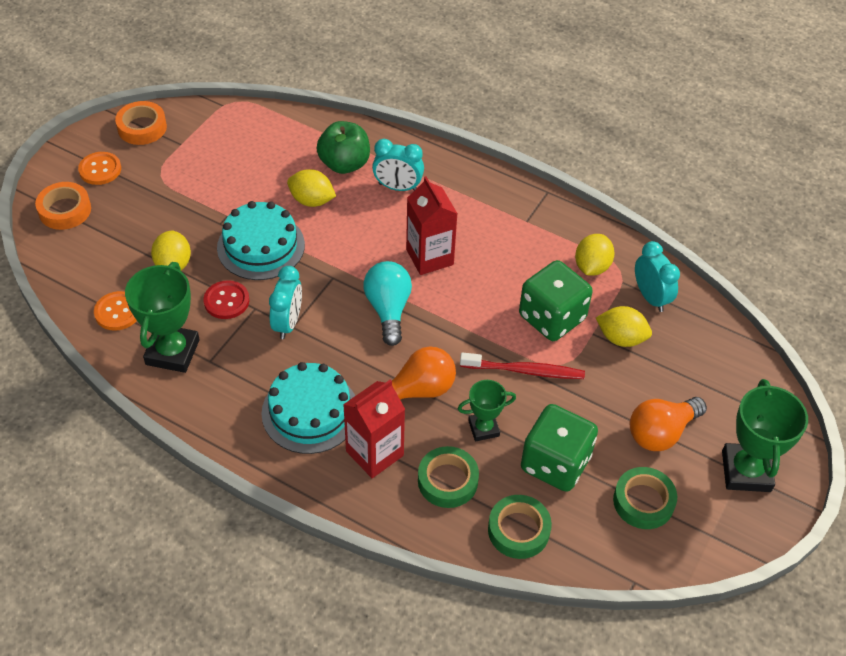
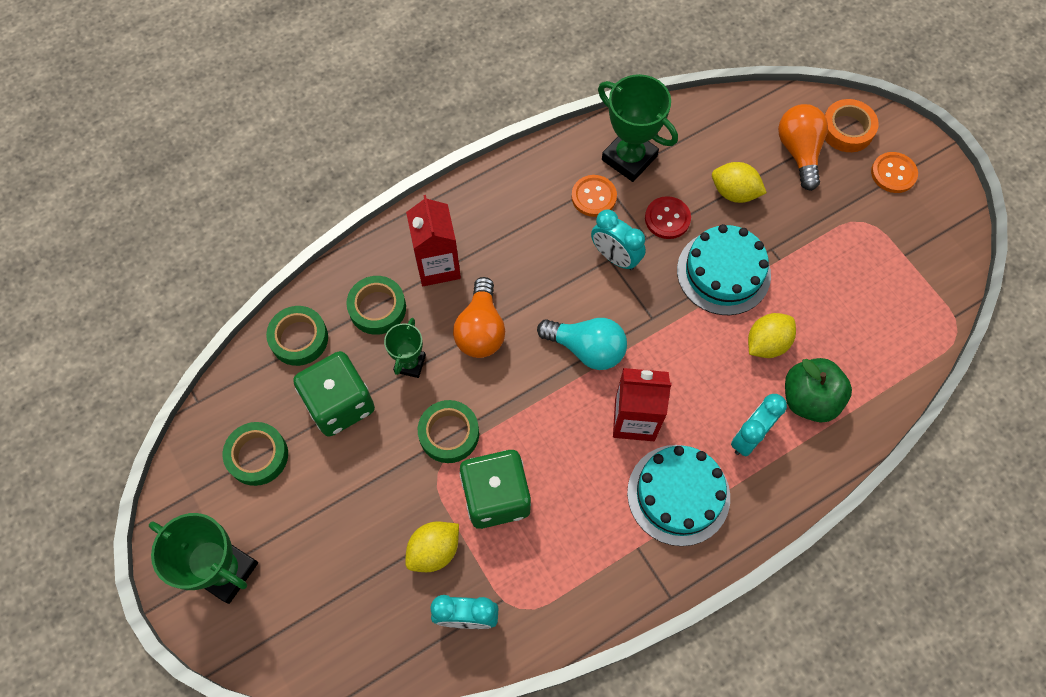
camera: 120 degrees right, 15 degrees up
(117, 312) = (696, 133): orange button -> orange button (594, 197)
(142, 127) = (945, 228): orange tape -> none
(310, 412) = (508, 235): turquoise cake -> turquoise cake (678, 494)
(525, 371) = (449, 434): red toothbrush -> green tape
(592, 267) = (539, 579): yellow lemon -> none
(661, 432) = (311, 518): orange light bulb -> orange light bulb (799, 152)

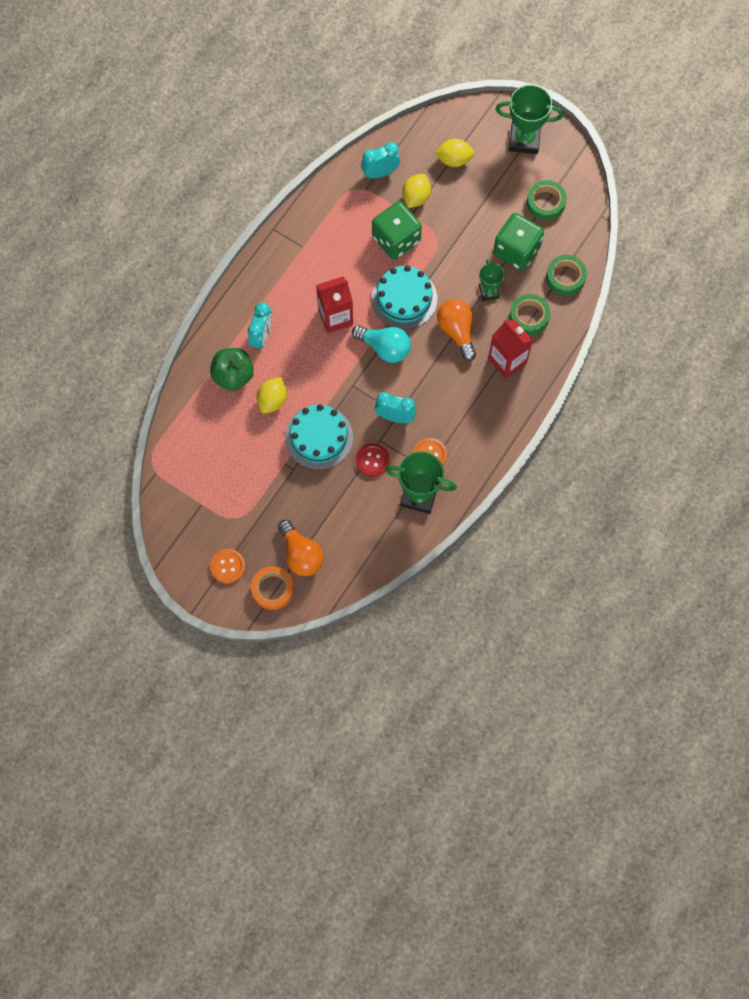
camera: 155 degrees right, 5 degrees up
(449, 434) = (442, 261): green tape -> none
(586, 349) = (385, 348): turquoise light bulb -> turquoise light bulb turned 150 degrees counterclockwise
(678, 494) = (291, 285): turquoise cake -> turquoise cake (404, 299)
(734, 193) = (334, 500): yellow lemon -> yellow lemon (454, 160)

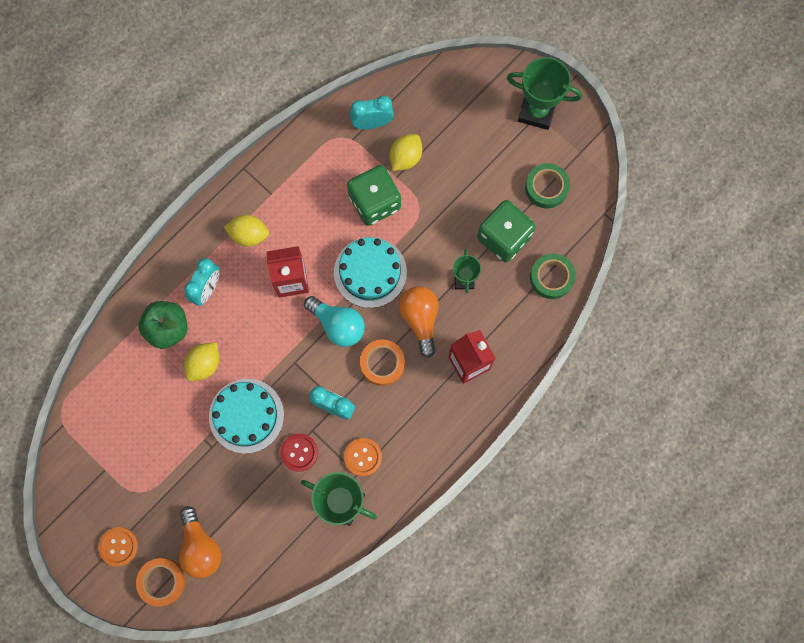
camera: 10 degrees right, 5 degrees up
(431, 373) = (382, 363): none -> orange tape
(454, 160) = (455, 121): yellow lemon -> yellow lemon (249, 235)
(529, 316) = (503, 316): green tape -> none

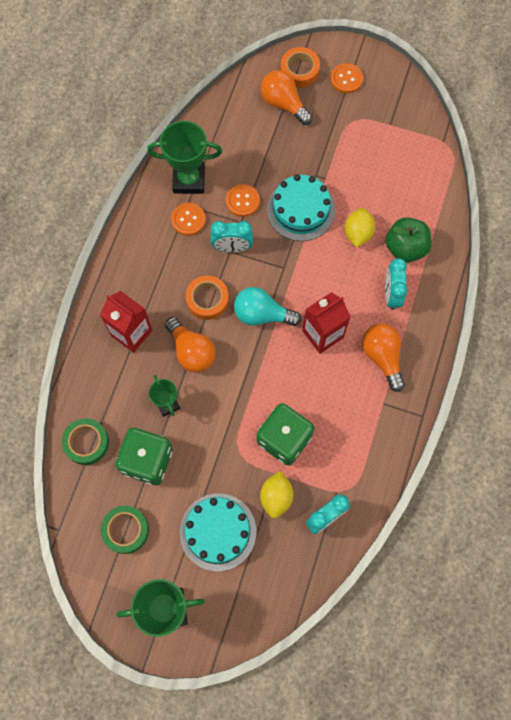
camera: 155 degrees right, 5 degrees down
(249, 235) = (382, 357): yellow lemon -> orange light bulb
(299, 452) = (242, 201): red button -> orange button
(370, 272) = (256, 372): turquoise cake -> turquoise cake (218, 532)

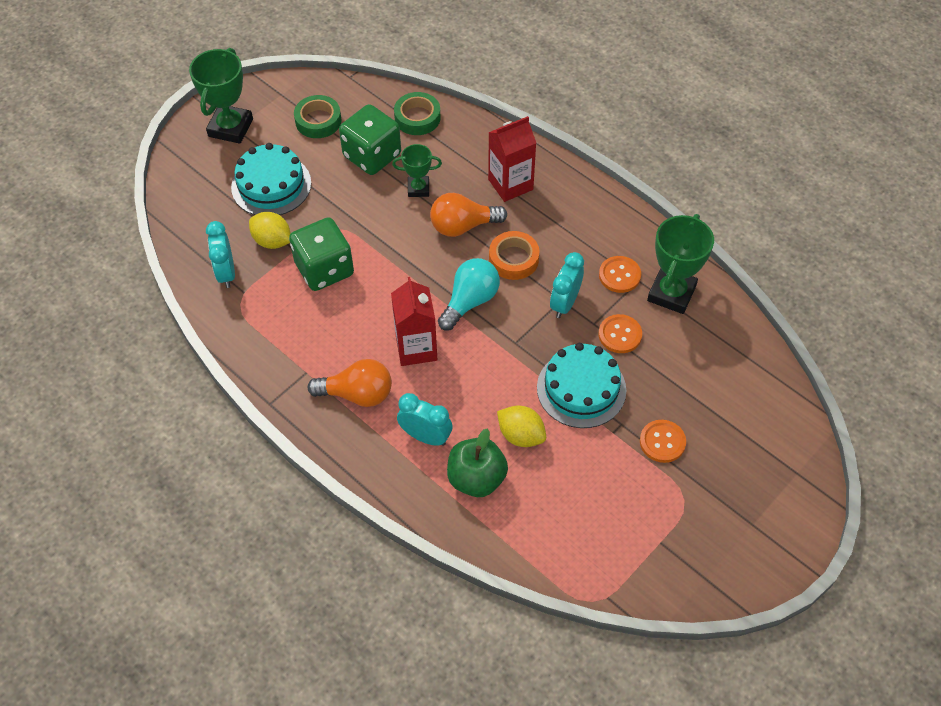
camera: 115 degrees right, 15 degrees down
(284, 104) = (740, 430): orange light bulb -> none
(299, 70) = (787, 469): orange tape -> none
(346, 79) = (753, 519): orange button -> orange button (662, 442)

